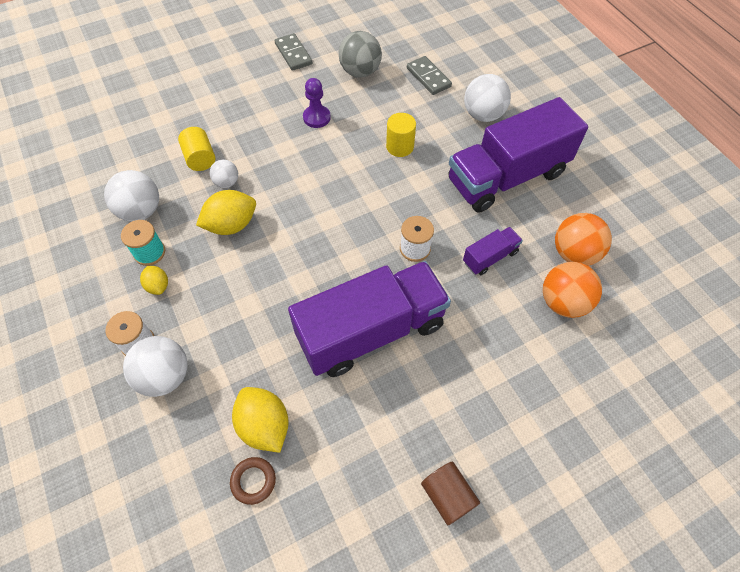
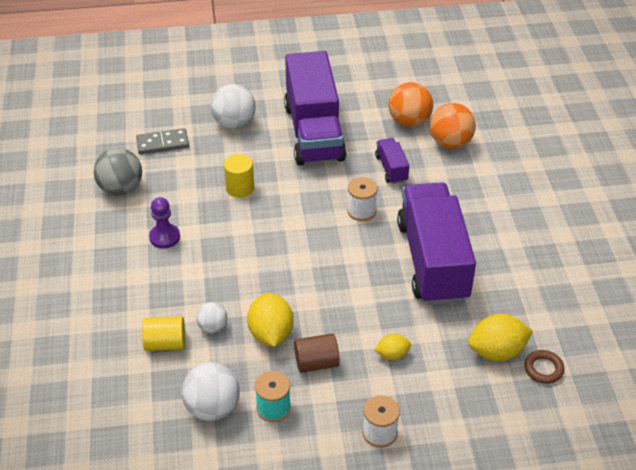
camera: 70 degrees left, 15 degrees down
(158, 286) = (319, 406): yellow lemon -> yellow lemon (392, 355)
(165, 376) = (424, 416): white ball -> none
(293, 54) = (56, 233): grey domino -> none
(448, 496) = (585, 255): brown cylinder -> brown cylinder (316, 363)

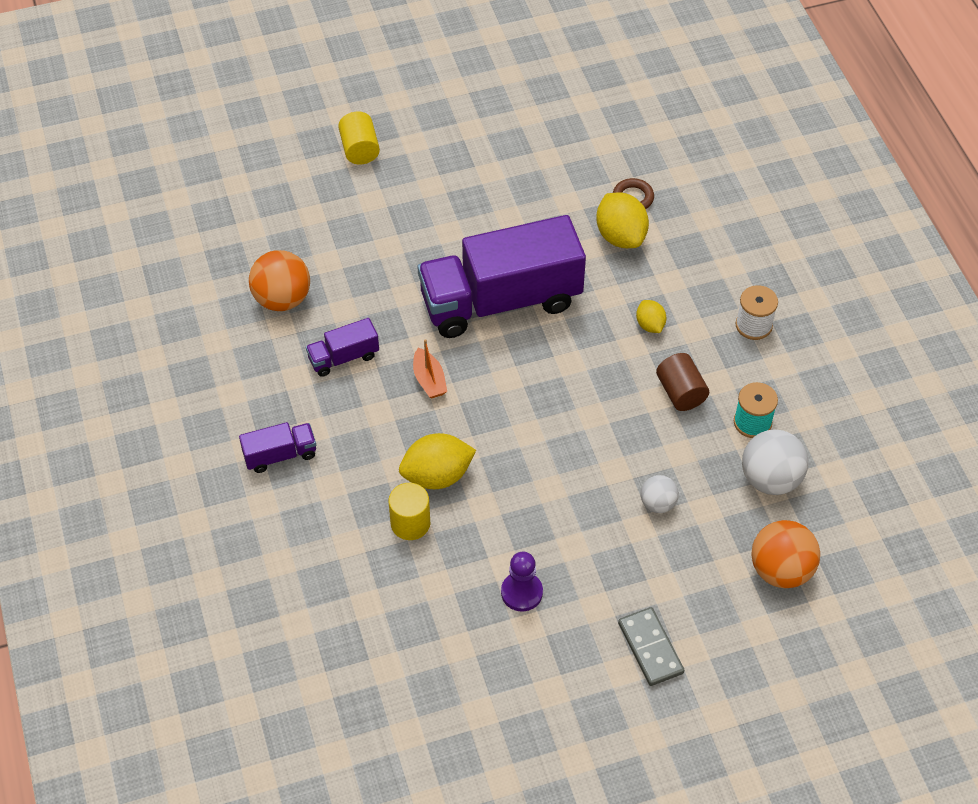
camera: 100 degrees left, 10 degrees up
(121, 189) = (438, 673): grey ball -> none
(162, 143) = (331, 643): grey domino -> grey domino (650, 648)
(165, 343) = (695, 547): yellow cylinder -> yellow cylinder (359, 149)
(234, 123) = (272, 558): white ball -> none
(271, 334) = (651, 442): yellow lemon -> yellow lemon (437, 476)
(314, 132) = (280, 455): purple truck -> purple truck, size x0.43
(361, 211) = (429, 380): white spool -> orange boat
(409, 122) = (243, 347): orange ball -> orange ball (780, 570)

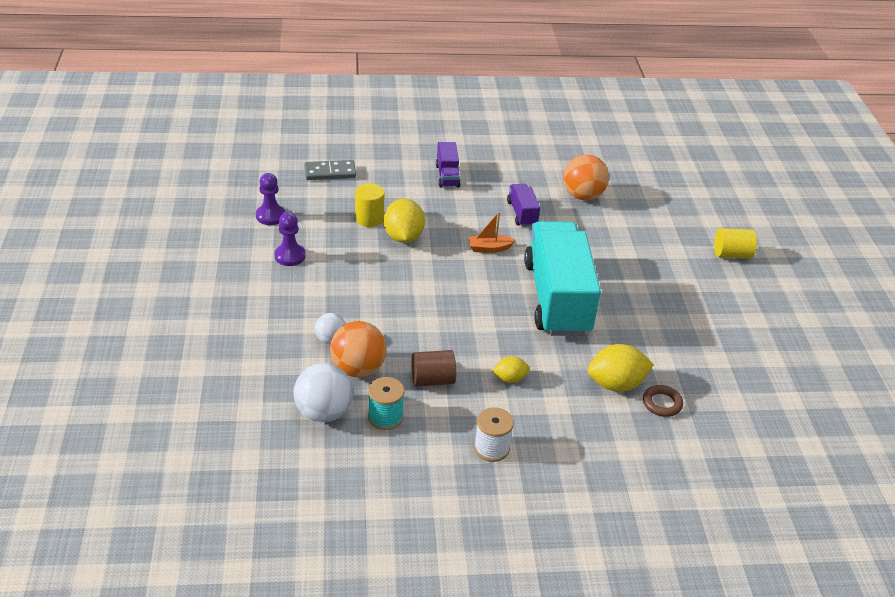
camera: 100 degrees right, 15 degrees down
(443, 643) = (270, 216): none -> purple pawn
(500, 301) = (557, 298): purple truck -> turquoise truck
(650, 648) = (211, 306): grey domino -> grey domino (330, 172)
(780, 570) = (236, 394): orange ball -> orange ball (358, 369)

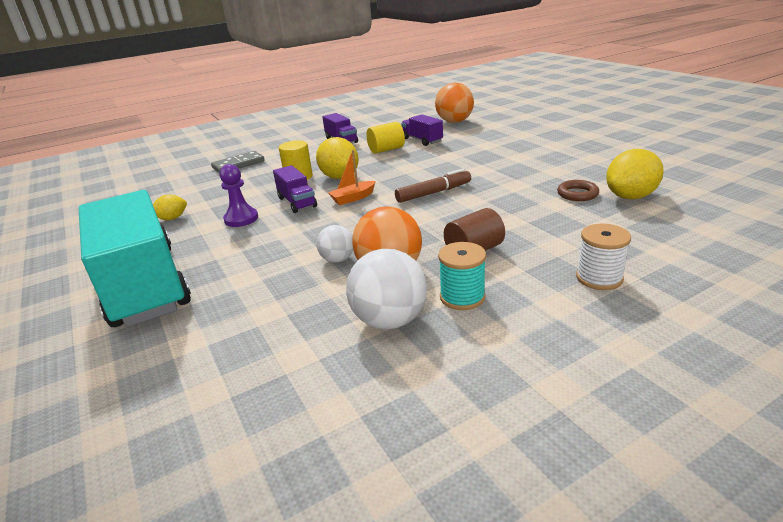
camera: 20 degrees left, 10 degrees down
(270, 216) = (201, 202): purple pawn -> none
(345, 255) = (297, 202): none -> purple truck
(463, 298) = (433, 193): none -> brown marker
(489, 248) = (419, 162): orange boat -> orange boat (353, 198)
(510, 378) = (542, 224): yellow lemon -> yellow lemon (172, 218)
(557, 298) = (509, 169): turquoise truck -> turquoise truck (145, 285)
(662, 403) = (683, 194): brown ring -> brown ring (577, 194)
(731, 254) = (593, 115): yellow cylinder -> yellow cylinder (386, 150)

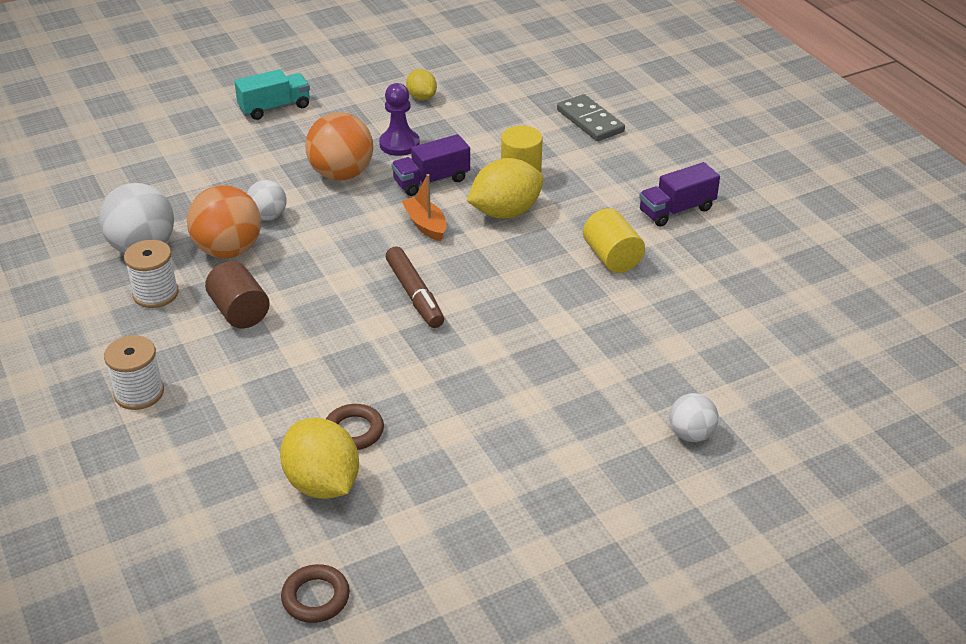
camera: 90 degrees right, 10 degrees up
(145, 285) = (275, 108): turquoise truck -> turquoise truck, size x0.43
(422, 140) = (651, 299): purple truck -> none
(454, 122) = (757, 348): orange ball -> orange ball (341, 174)
(462, 297) = (155, 294): turquoise spool -> white spool
(522, 128) = (691, 434): none -> white ball
(718, 186) = (316, 597): none -> brown ring

